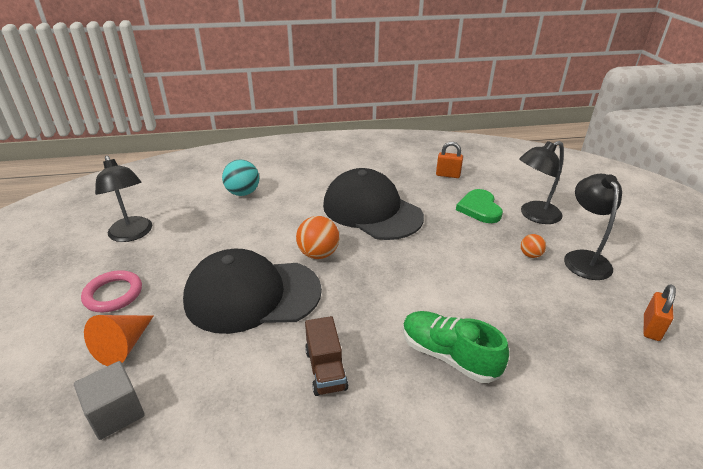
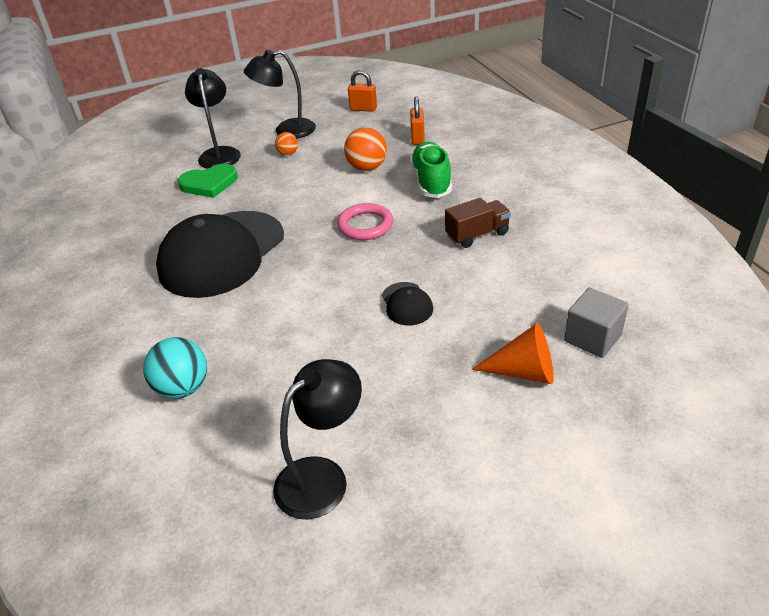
camera: 100 degrees left, 5 degrees up
(113, 294) = (455, 426): pink ring -> pink ring (365, 225)
(252, 295) = (406, 304): black cap -> black cap, size x0.41
(318, 254) = (320, 275): orange ball -> orange ball (367, 168)
(448, 175) = (130, 210): orange padlock -> orange padlock (417, 138)
(448, 356) = (431, 181): green shoe -> green shoe turned 150 degrees clockwise
(534, 215) = (219, 154): black lamp -> black lamp turned 150 degrees counterclockwise

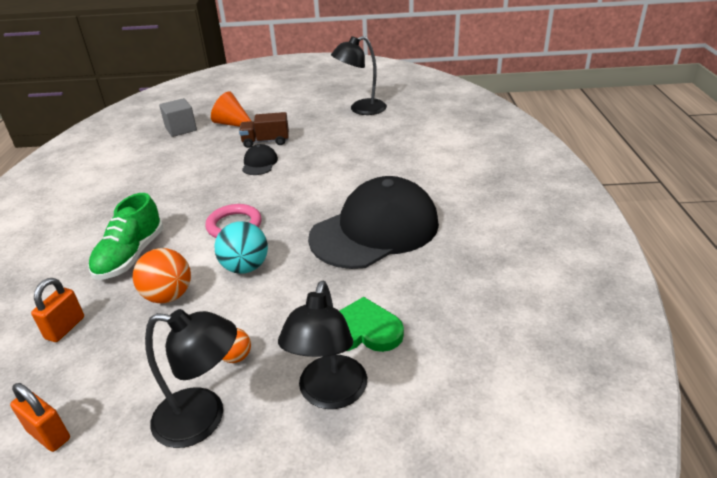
camera: 160 degrees left, 5 degrees down
(183, 388) = (425, 150): turquoise ball -> turquoise ball (245, 267)
(477, 235) = (161, 195): brown truck -> brown truck (266, 142)

